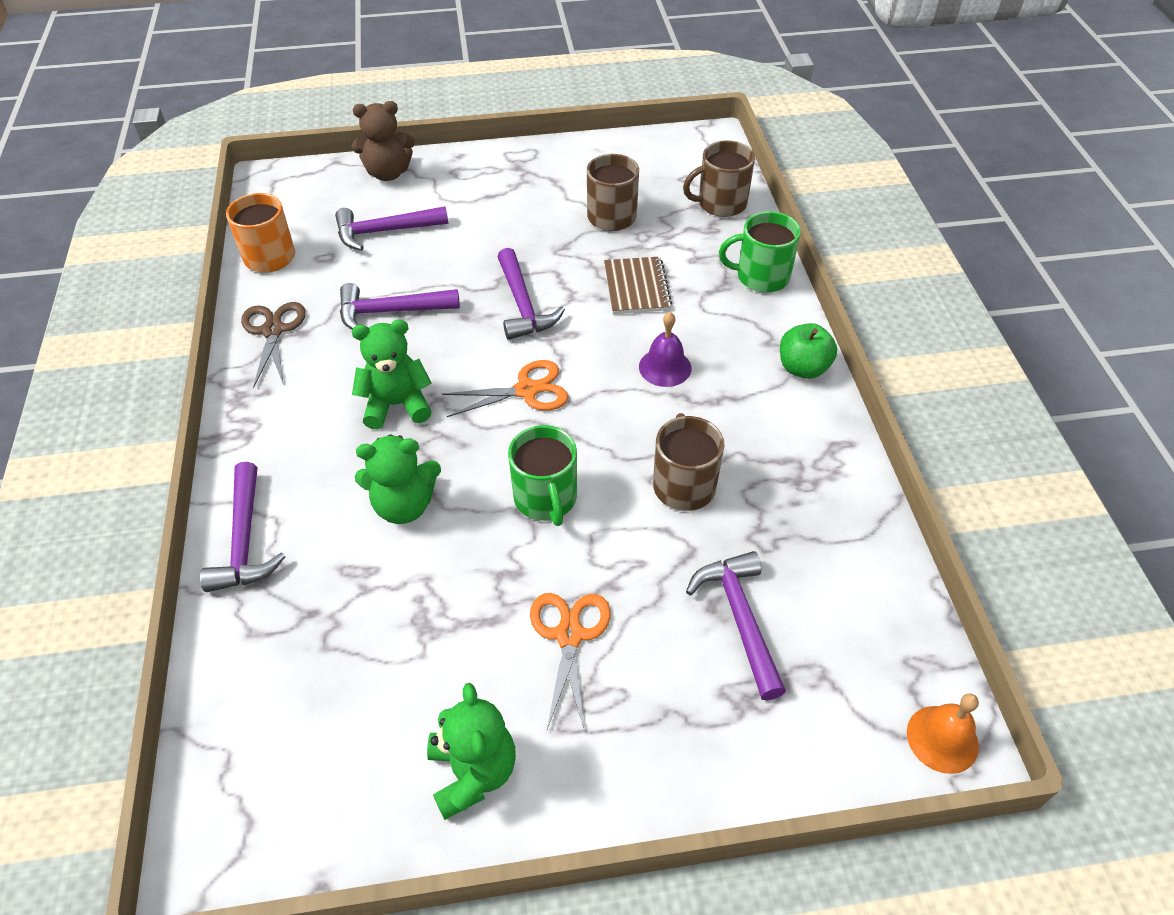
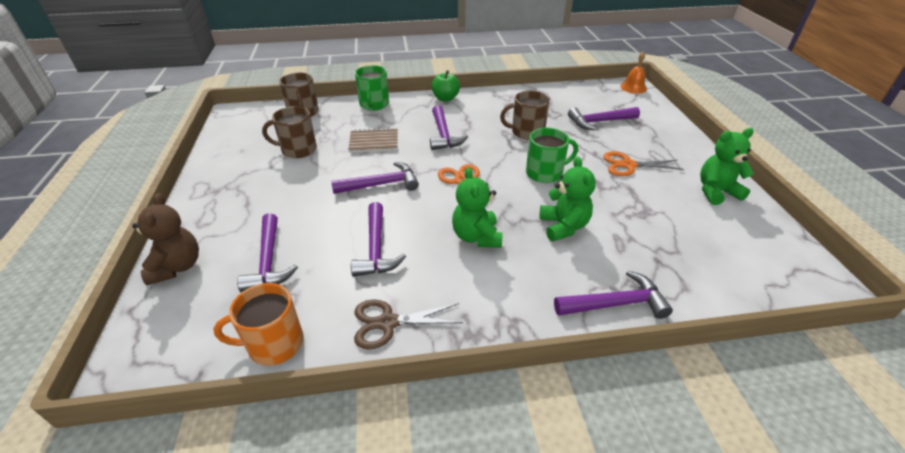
camera: 90 degrees left, 10 degrees down
(665, 367) = (443, 135): purple bell -> purple hammer

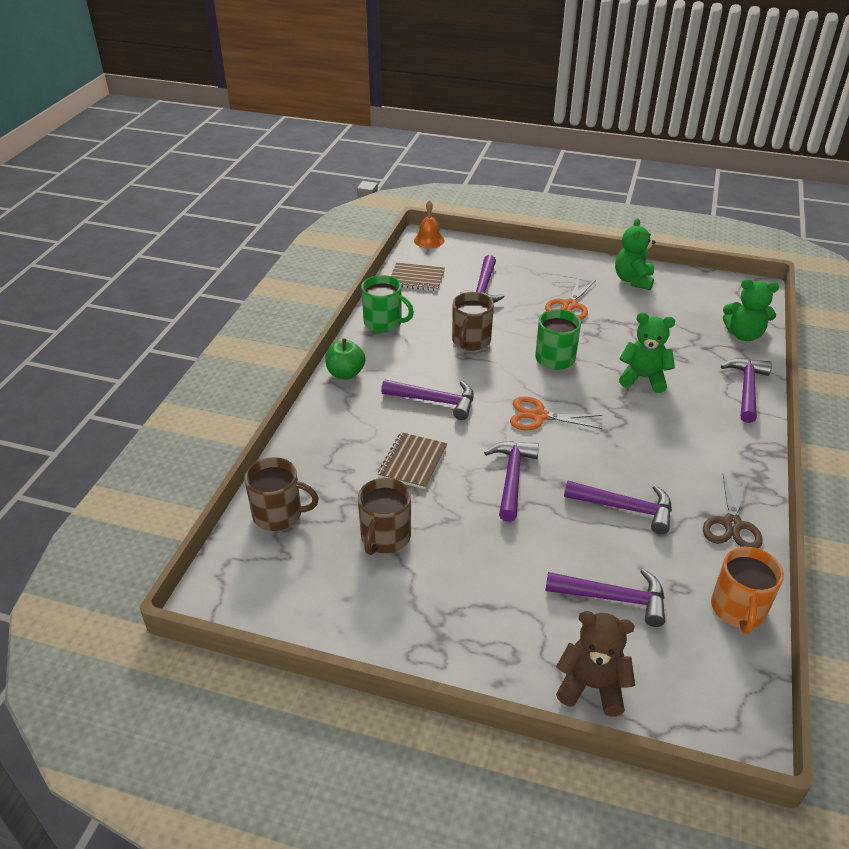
camera: 65 degrees left, 0 degrees up
(374, 104) = (311, 439): green mug -> green mug (384, 322)
(476, 237) = (635, 435): green teddy bear -> green teddy bear (743, 335)
(578, 95) = (416, 278): none -> brown notebook

